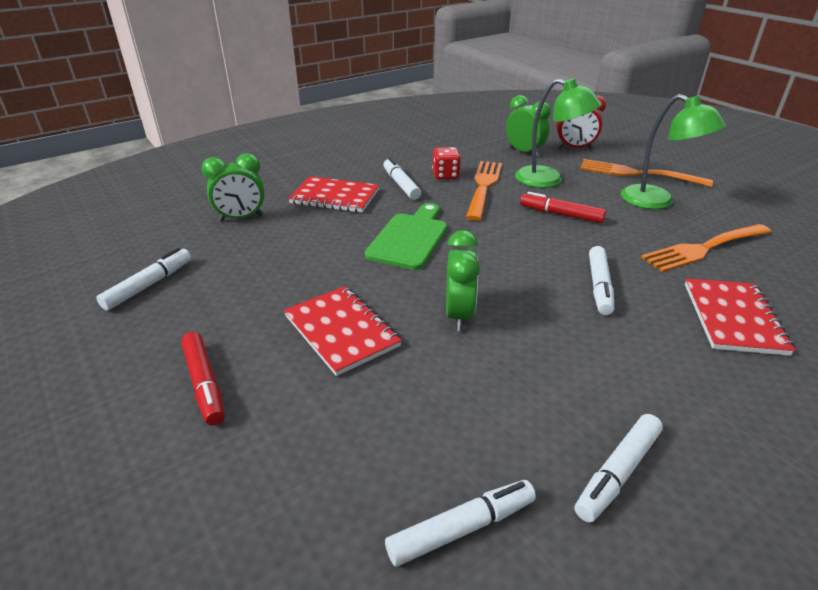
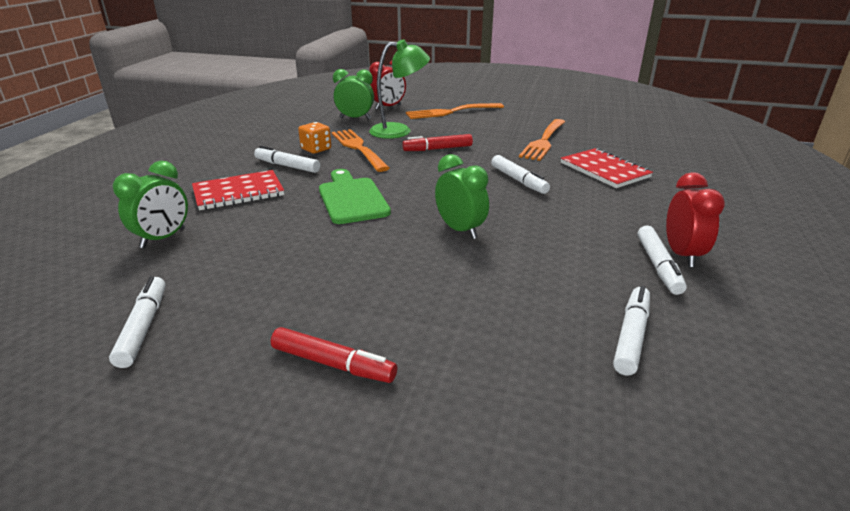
camera: 40 degrees left, 5 degrees down
(341, 331) = (392, 276): red notebook -> none
(445, 175) = (316, 149): red dice -> orange dice
(657, 202) = (484, 124): green lamp -> none
(672, 478) = (682, 255): none -> red clock

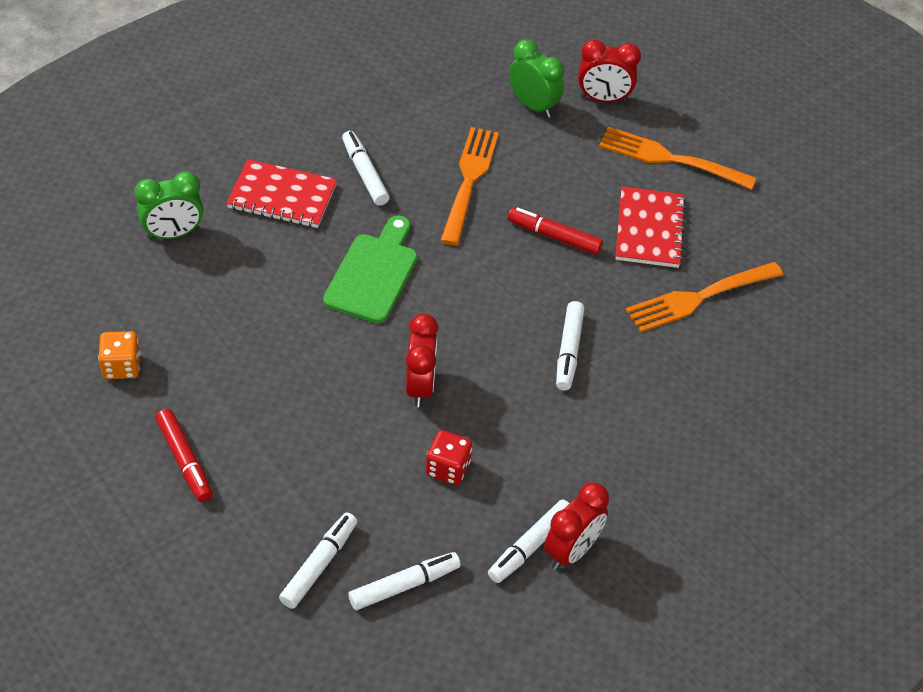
camera: 35 degrees right, 20 degrees up
(143, 327) = (96, 339): white marker -> white marker (319, 565)
(316, 149) = (423, 155): orange dice -> orange dice (121, 366)
(399, 131) = (554, 169): green lamp -> none
(460, 230) = (419, 386): green clock -> red clock
(543, 257) = (448, 468): none -> red dice
(604, 170) = (687, 395): red notebook -> red notebook (649, 229)

